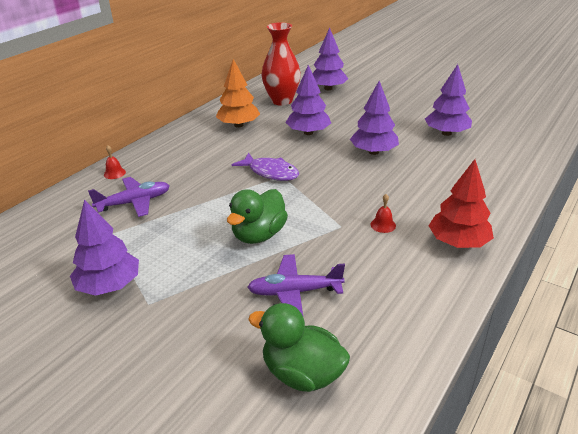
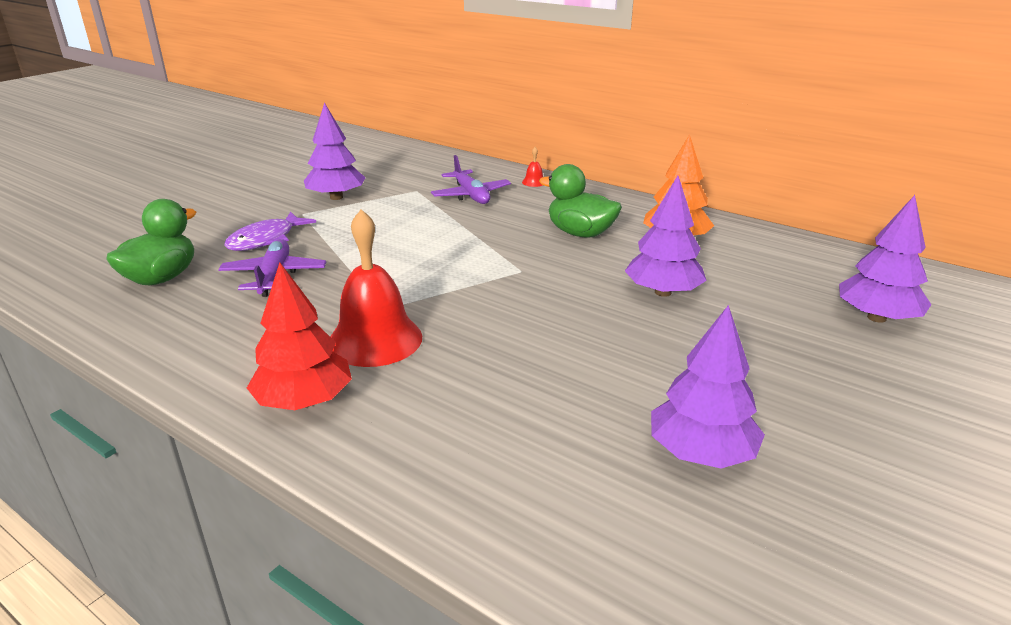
camera: 90 degrees right, 5 degrees down
(259, 235) = (386, 257): green duck -> green duck (580, 233)
(270, 172) = (531, 263): purple fish -> purple fish (266, 240)
(281, 101) = (786, 271): red vase -> none
(373, 152) = (599, 349): purple tree -> none
(383, 225) = (375, 340): red bell -> red bell, size x2.50

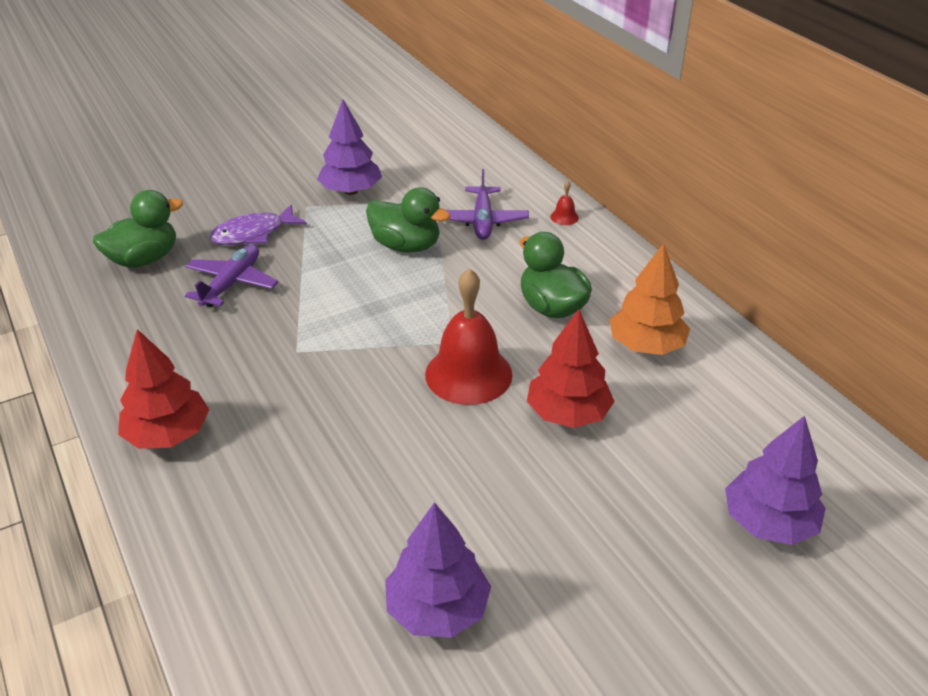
camera: 25 degrees right, 10 degrees up
(375, 340) = (264, 386): red bell -> red bell (468, 374)
(420, 221) = (406, 246): none -> green duck
(663, 292) = (568, 414): purple tree -> red tree

